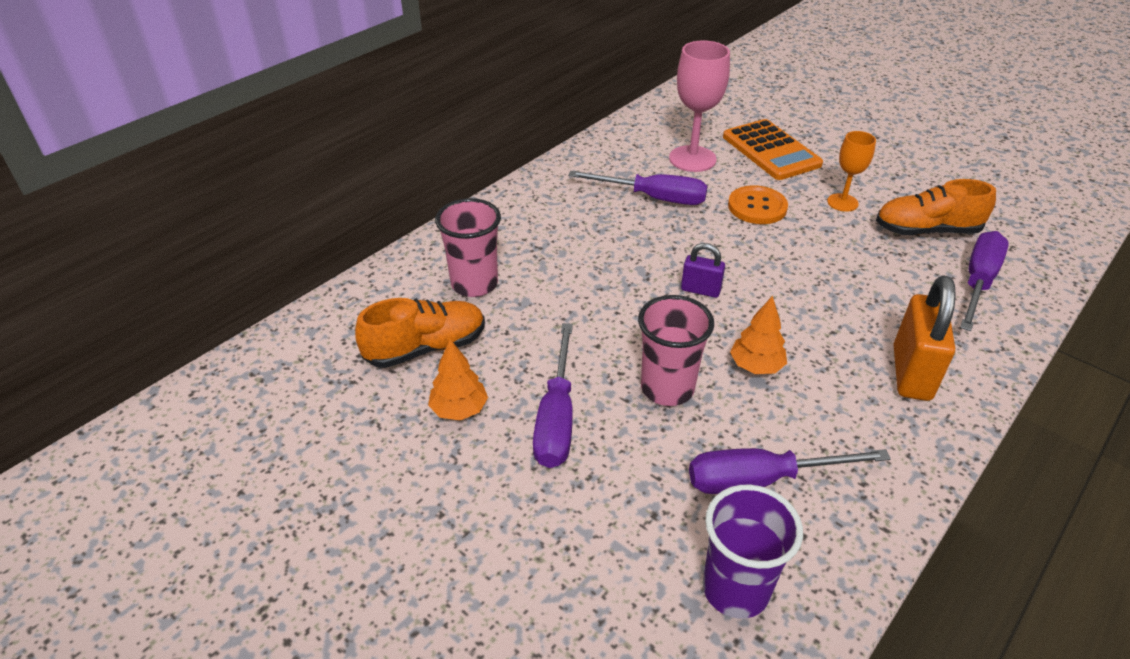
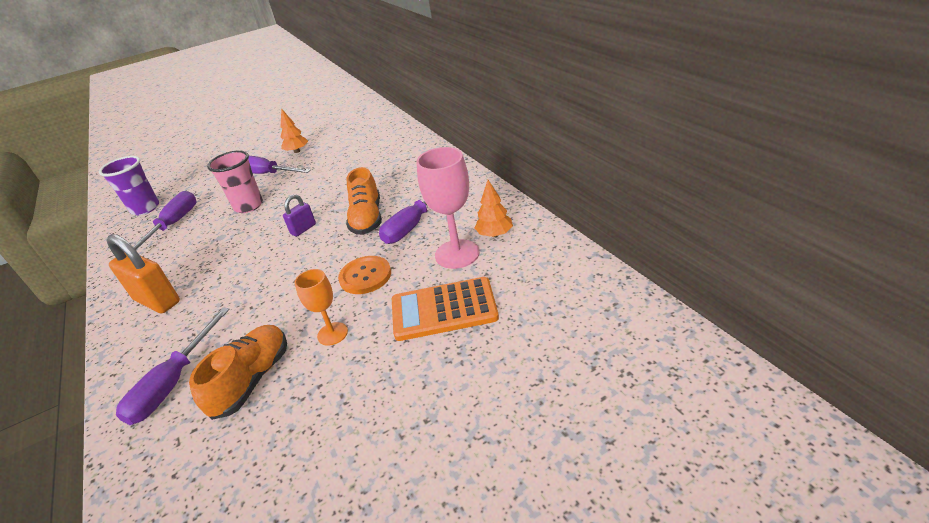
camera: 115 degrees right, 5 degrees down
(426, 348) = (342, 143): orange shoe -> orange shoe (367, 218)
(474, 284) = (377, 154): pink cup -> none
(756, 366) = (229, 238): orange tree -> orange tree (494, 234)
(978, 282) = (174, 383): purple screwdriver -> purple screwdriver turned 60 degrees clockwise

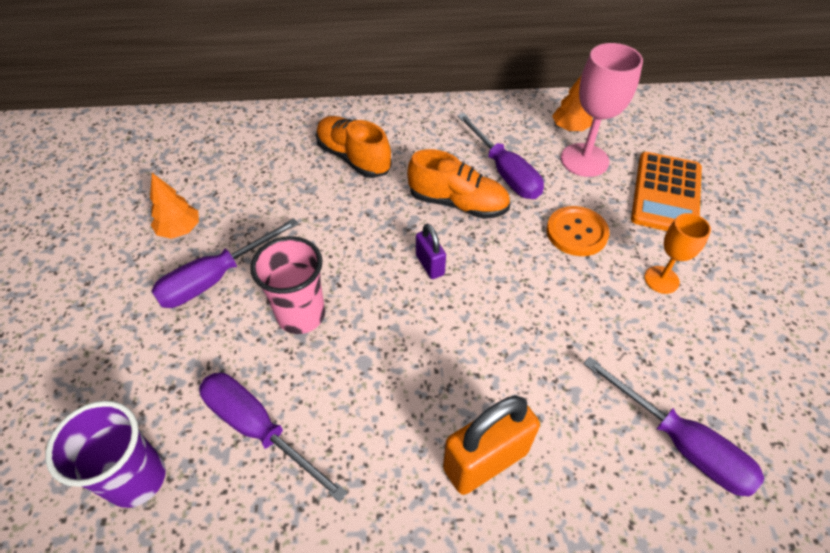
camera: 70 degrees left, 15 degrees up
(252, 380) = (706, 361): orange shoe -> orange shoe (353, 158)

